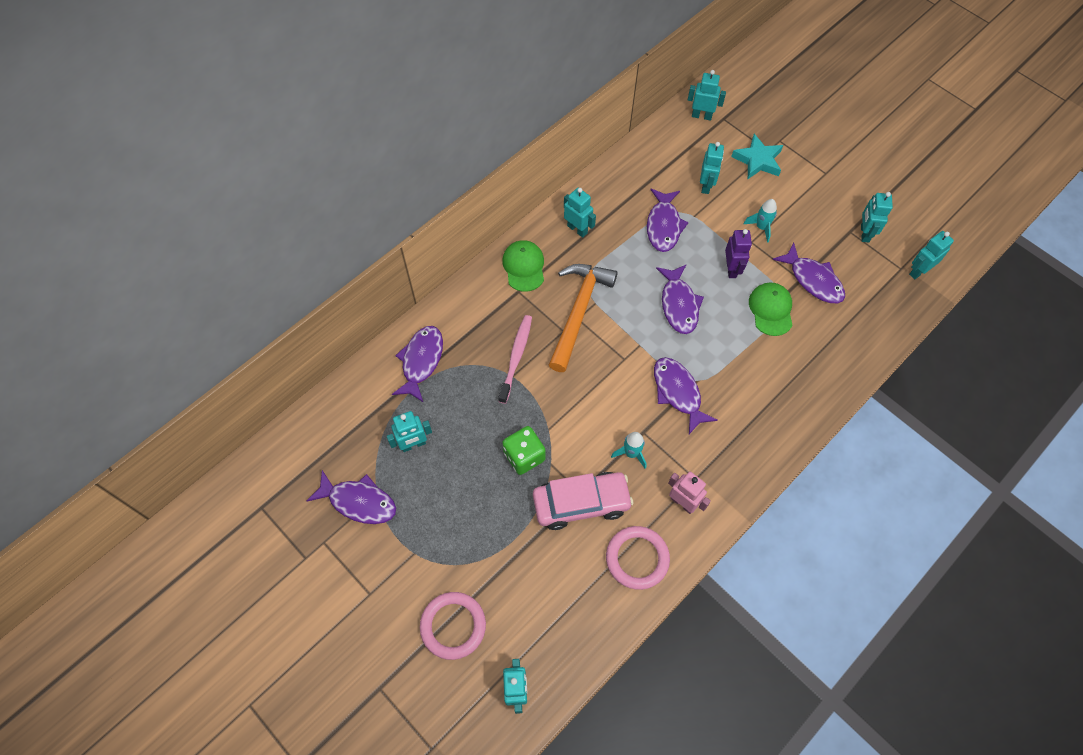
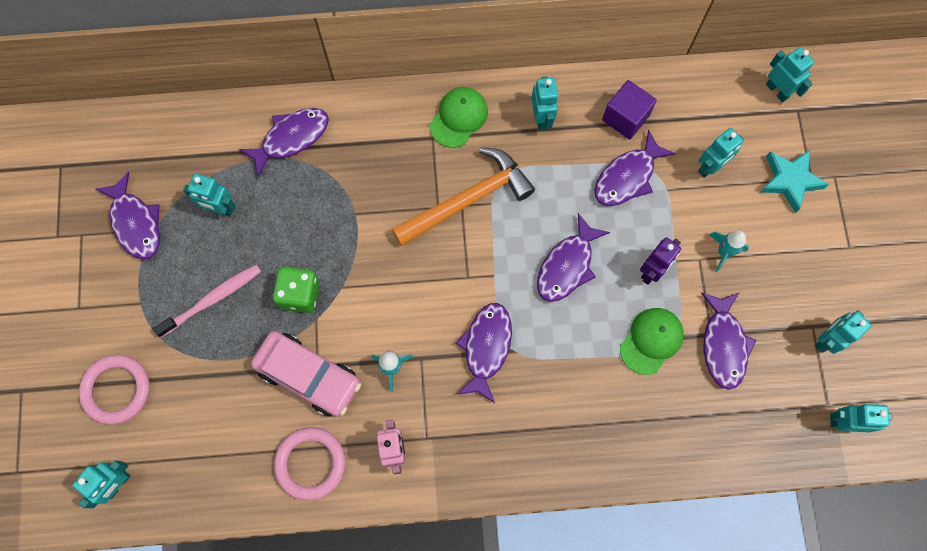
camera: 40 degrees right, 10 degrees up
(516, 357) = (374, 199): pink toothbrush -> pink toothbrush (212, 299)
(628, 192) = (625, 118): none -> purple cube

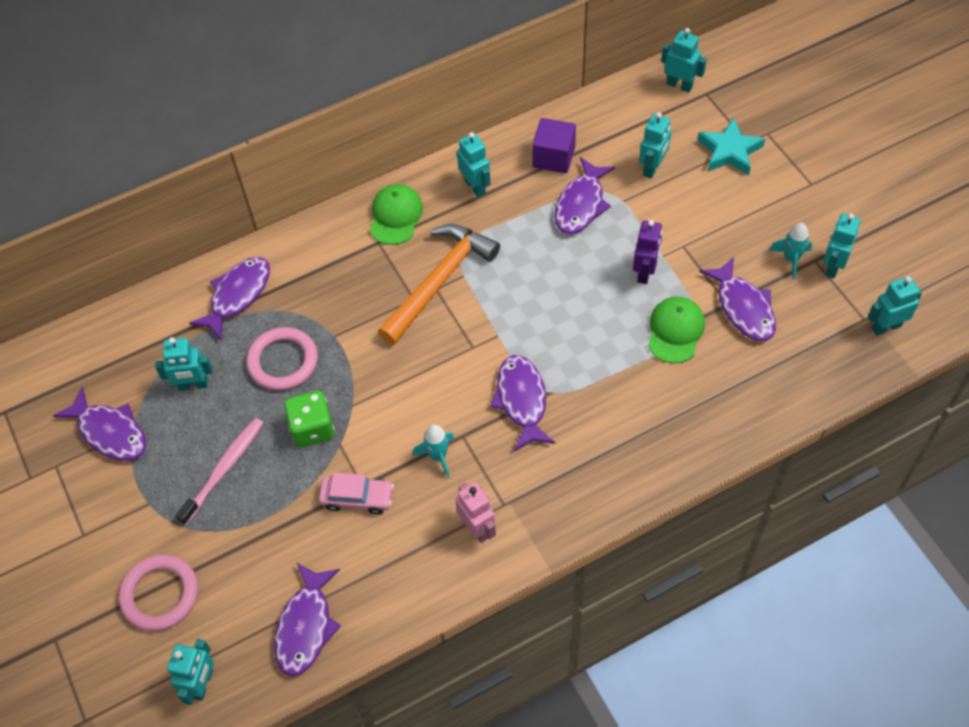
camera: 20 degrees left, 15 degrees down
(309, 376) = (357, 498): pink car -> pink car, size x0.62
(310, 463) = (398, 577): pink ring -> pink ring (283, 361)
(567, 266) = (563, 299): purple fish -> purple fish (306, 626)
(723, 252) = (702, 231): turquoise rocket -> turquoise rocket (791, 259)

